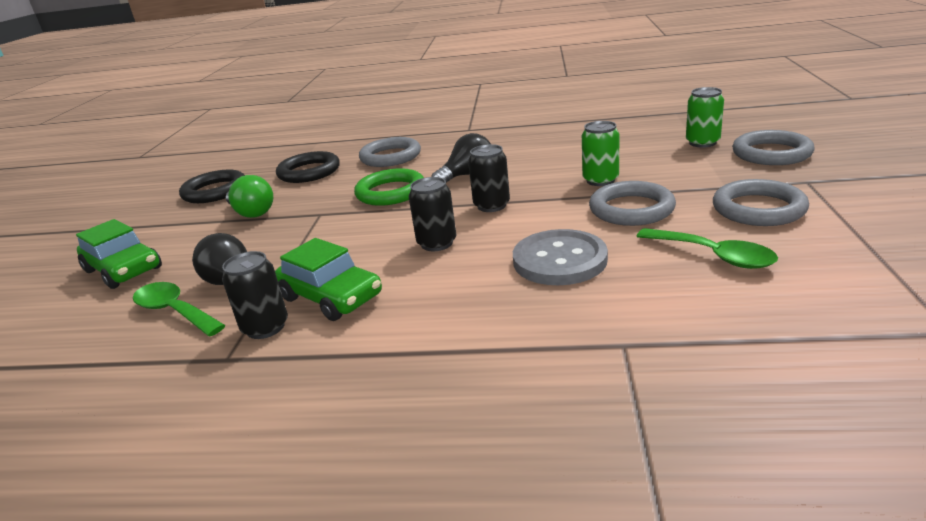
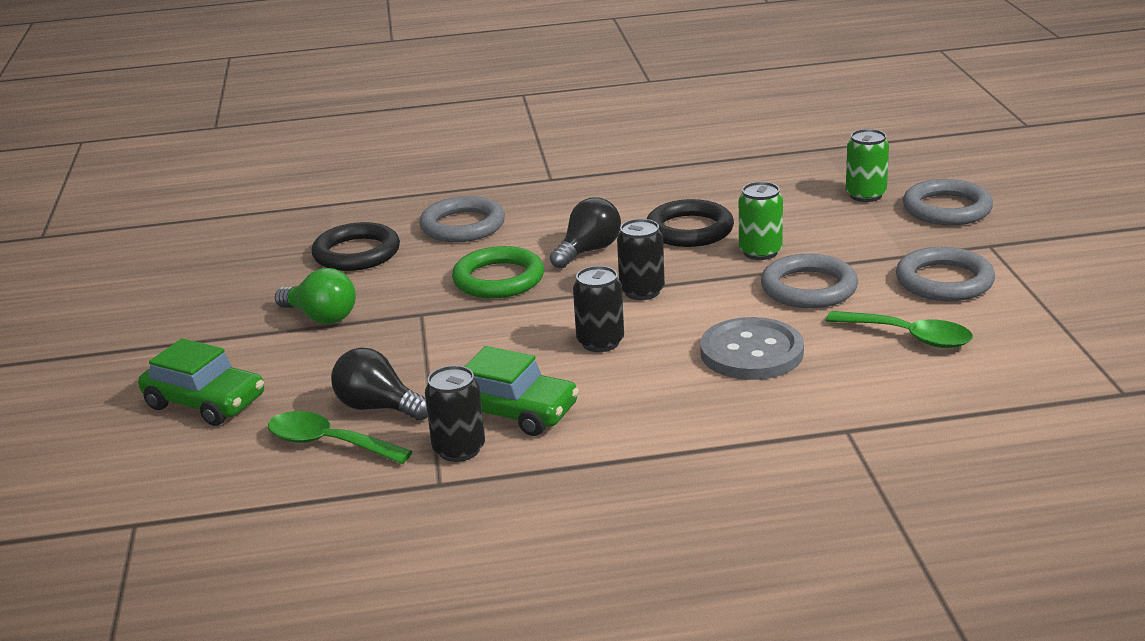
camera: 15 degrees left, 0 degrees up
(215, 191) = (234, 288): black ring -> black ring (689, 230)

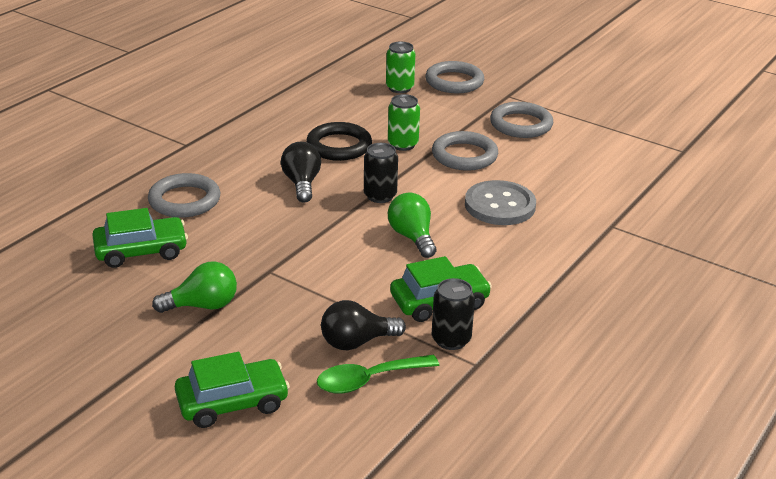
camera: 50 degrees left, 5 degrees up
(356, 253) = (141, 251): black ring -> green car
(498, 279) = (278, 226): green ring -> none
(600, 342) = (412, 237): black can -> green light bulb
(909, 337) = (556, 162): green spoon -> none

